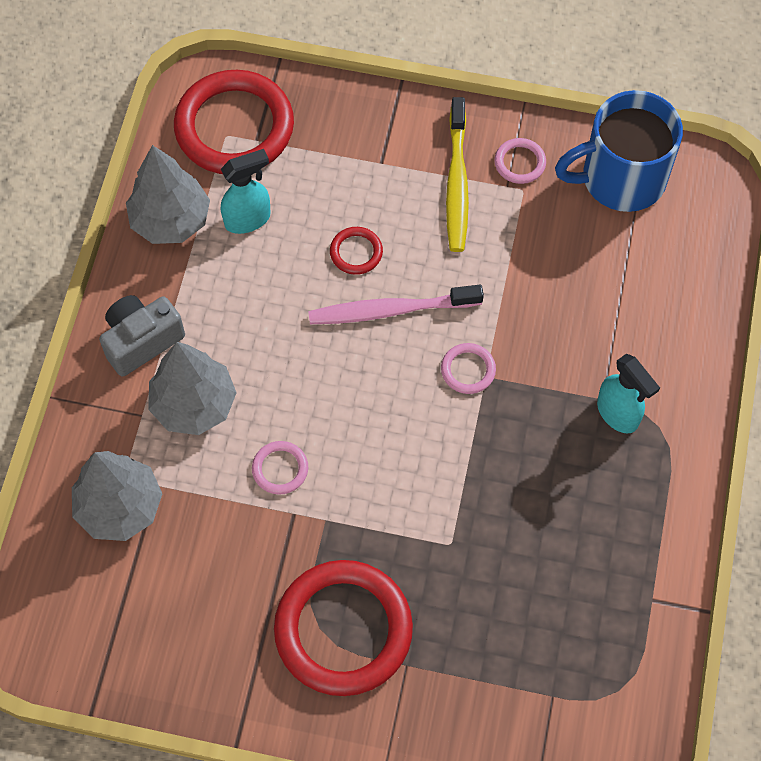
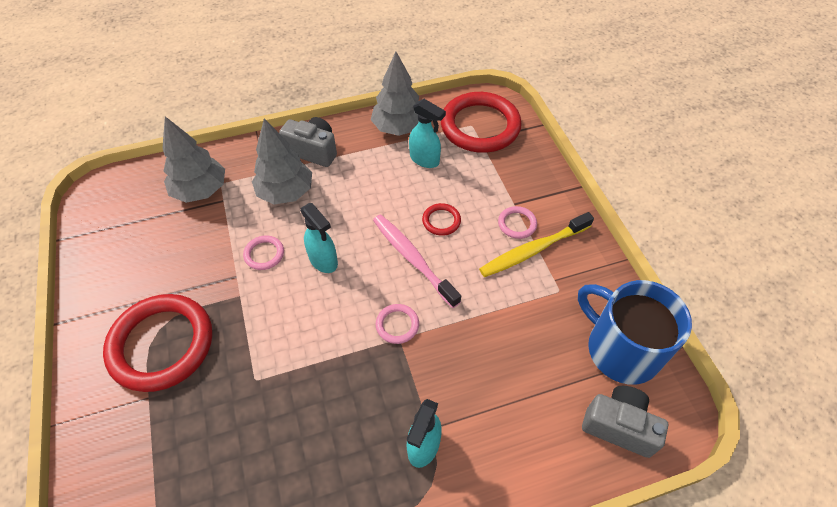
camera: 60 degrees right, 10 degrees down
(333, 407) = (323, 261): none -> turquoise spray bottle
(520, 163) = (578, 279): pink ring -> pink ring (517, 224)
(693, 232) = (619, 426): none -> grey camera

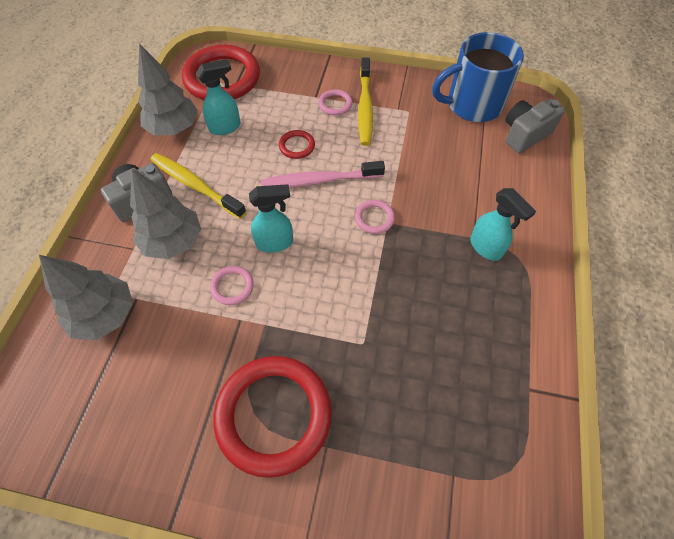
camera: 60 degrees left, 5 degrees up
(348, 175) = (195, 185): none -> yellow toothbrush

